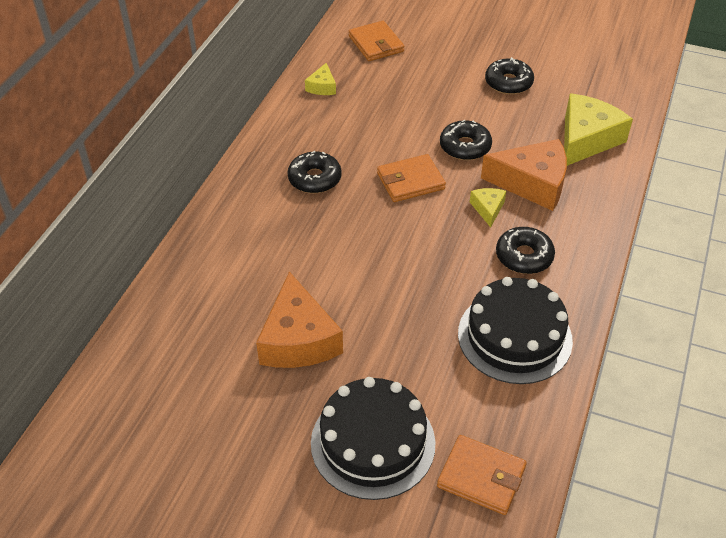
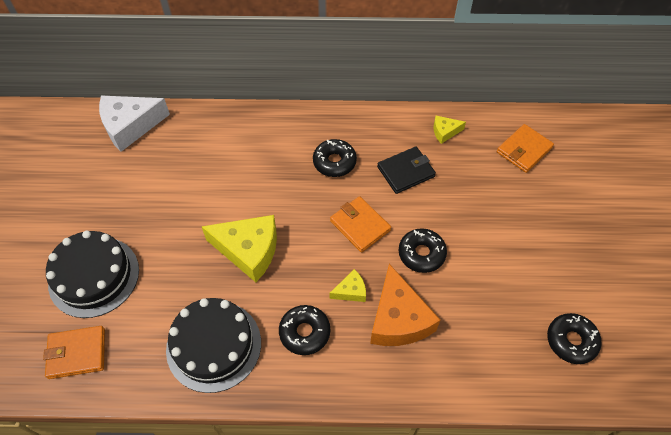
camera: 70 degrees right, 10 degrees up
(135, 364) = (130, 126): none -> white cheese
(298, 339) = (172, 204): orange cheese -> none
(358, 129) = (405, 172): none -> black wallet
(481, 477) = (77, 353): orange wallet -> orange wallet turned 75 degrees clockwise
(508, 83) = (530, 266): black donut -> black donut (571, 341)
(586, 139) = (482, 353): yellow cheese -> yellow cheese (249, 250)

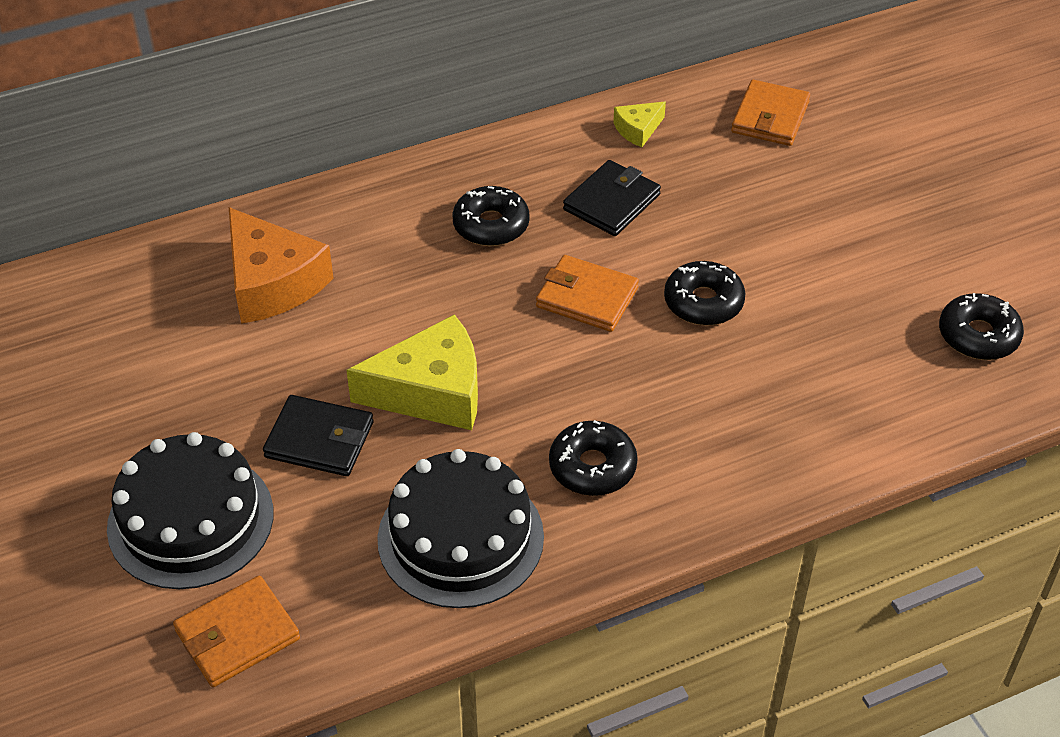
camera: 25 degrees left, 10 degrees down
(130, 126) = (102, 285): white cheese -> none
(179, 256) = (319, 439): none -> black wallet
(351, 291) = (628, 388): yellow cheese -> none
(398, 319) = (722, 398): orange cheese -> orange cheese (272, 283)

